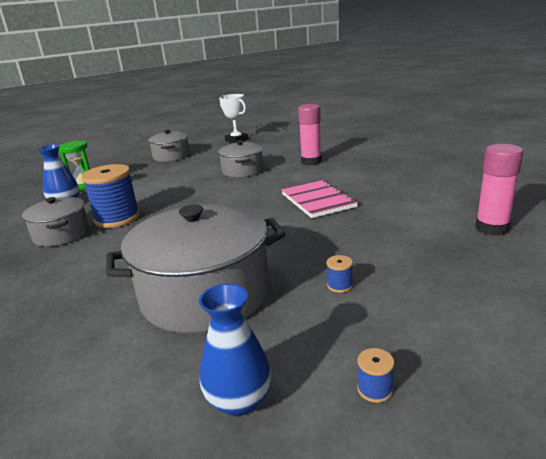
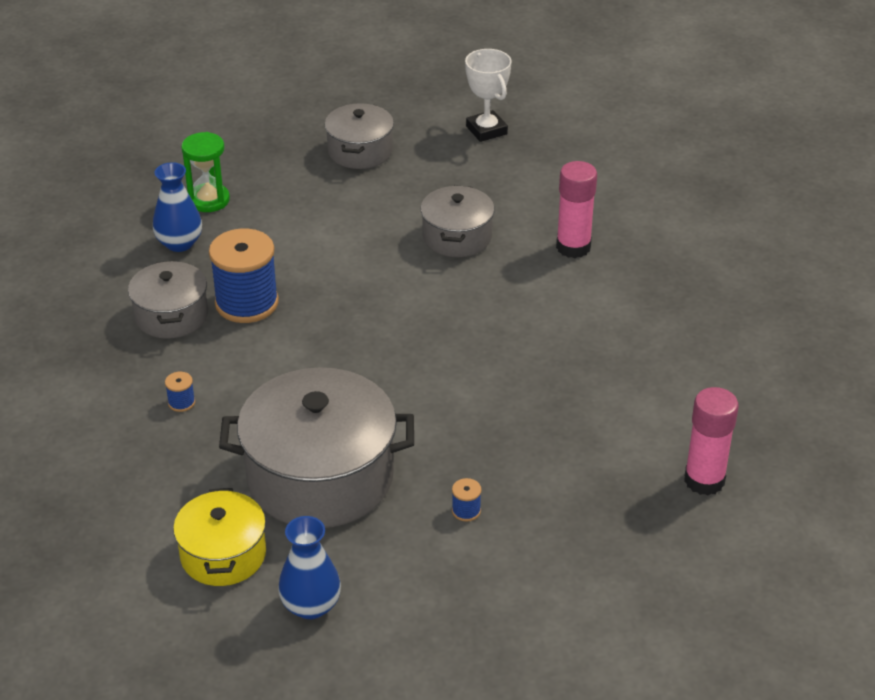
camera: 15 degrees right, 15 degrees up
(129, 377) = (223, 554): none -> yellow pot
(318, 201) = (527, 353): pink notebook -> none
(374, 389) = (427, 631): blue spool -> blue spool (181, 402)

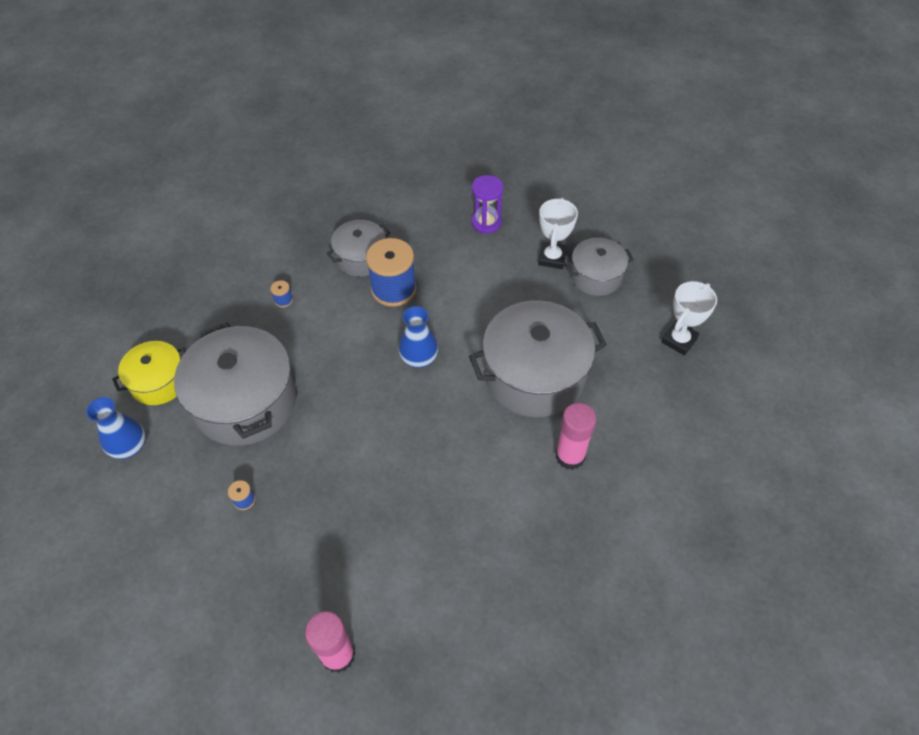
camera: 65 degrees right, 15 degrees up
(179, 243) = (433, 229): blue vase -> blue vase (419, 358)
(209, 200) = (486, 222): green hourglass -> purple hourglass
(307, 171) = (552, 258): none -> white trophy
(457, 237) = (534, 375): grey pot -> grey pot, size x1.79

